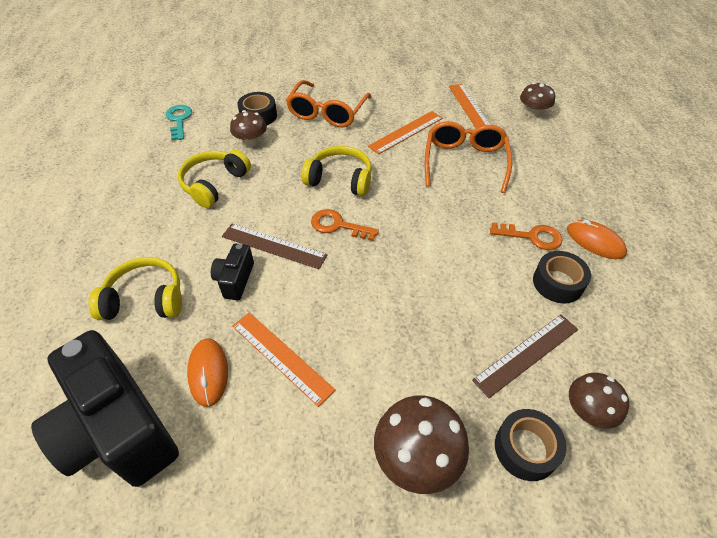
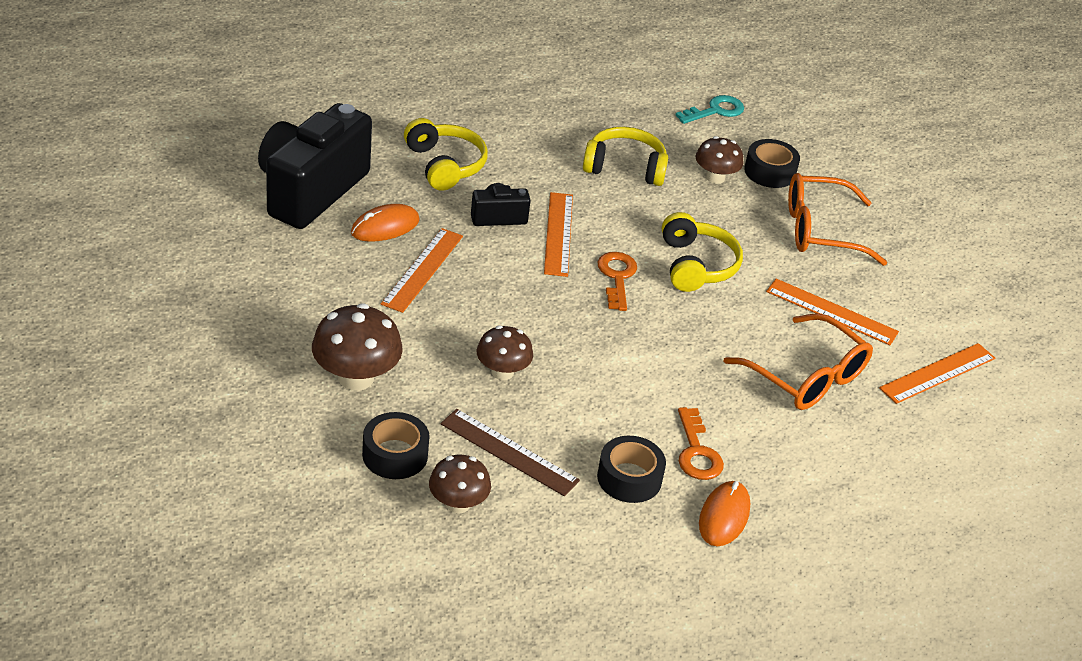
camera: 65 degrees right, 10 degrees down
(273, 246) = (558, 234): brown ruler -> orange ruler
(465, 161) = (807, 377): orange glasses -> orange glasses turned 60 degrees clockwise
(533, 113) = (978, 446): brown mushroom -> brown mushroom (502, 372)

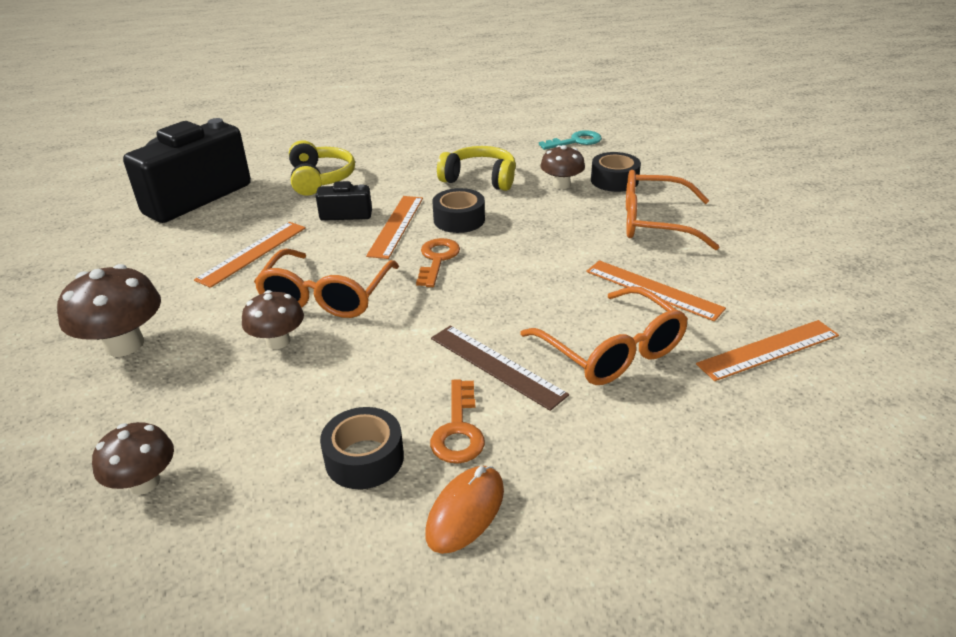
camera: 15 degrees right, 5 degrees down
(385, 227) = (239, 221): orange mouse -> none
(395, 455) = (110, 423): black tape -> black tape (459, 219)
(509, 452) = (238, 424): brown ruler -> brown ruler (496, 366)
(525, 322) = (326, 296): none -> orange glasses
(696, 265) = (520, 250): yellow headphones -> none

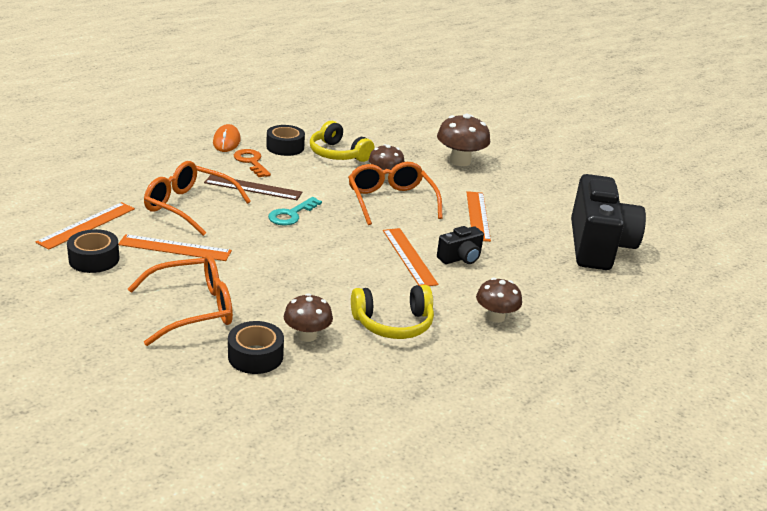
camera: 145 degrees right, 5 degrees down
(144, 482) = (366, 128): brown mushroom -> brown mushroom (495, 317)
(320, 179) = (533, 287): yellow headphones -> yellow headphones (338, 154)
(437, 259) = (348, 237): orange key -> none
(459, 219) = (366, 273): black tape -> black tape (94, 259)
(576, 141) = (338, 416): turquoise key -> turquoise key (291, 214)

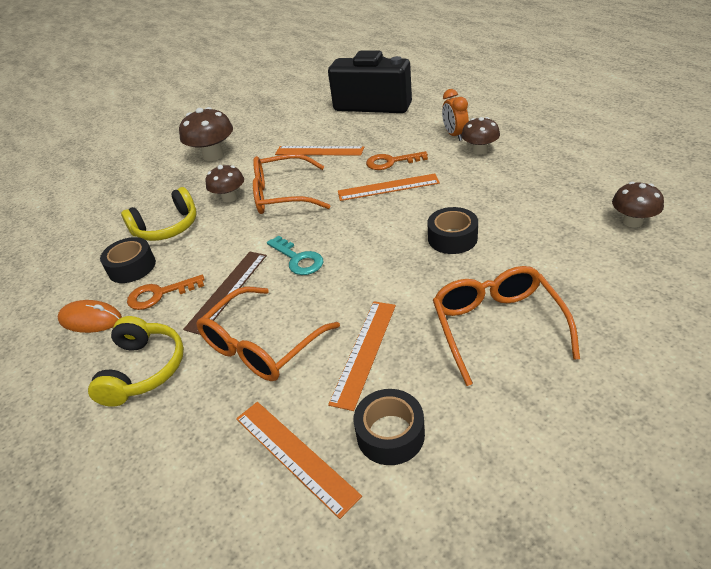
camera: 70 degrees left, 10 degrees up
(255, 356) = (571, 277): black tape -> black tape (452, 238)
(307, 335) = (528, 245): brown mushroom -> brown mushroom (632, 222)
(393, 323) = (499, 198): yellow headphones -> yellow headphones (144, 369)
(460, 258) = (391, 162): black camera -> orange key
(530, 301) = (454, 135): none -> orange clock

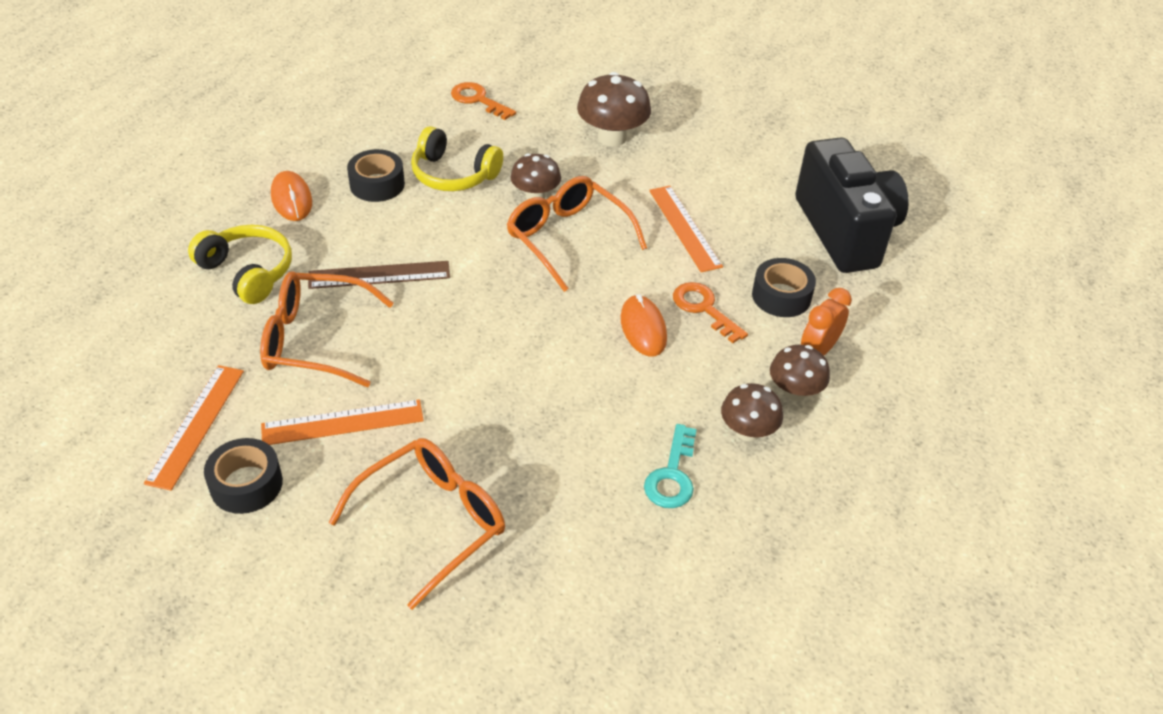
camera: 50 degrees right, 5 degrees up
(144, 369) = (248, 272): yellow headphones -> yellow headphones turned 105 degrees counterclockwise
(159, 294) = (348, 227): orange key -> orange key (478, 100)
(298, 259) = (458, 307): turquoise key -> turquoise key (672, 475)
(388, 187) = (643, 328): orange ruler -> orange mouse
(452, 238) = (571, 430): black tape -> black tape (781, 296)
(632, 222) = (715, 611): brown mushroom -> brown mushroom (747, 431)

